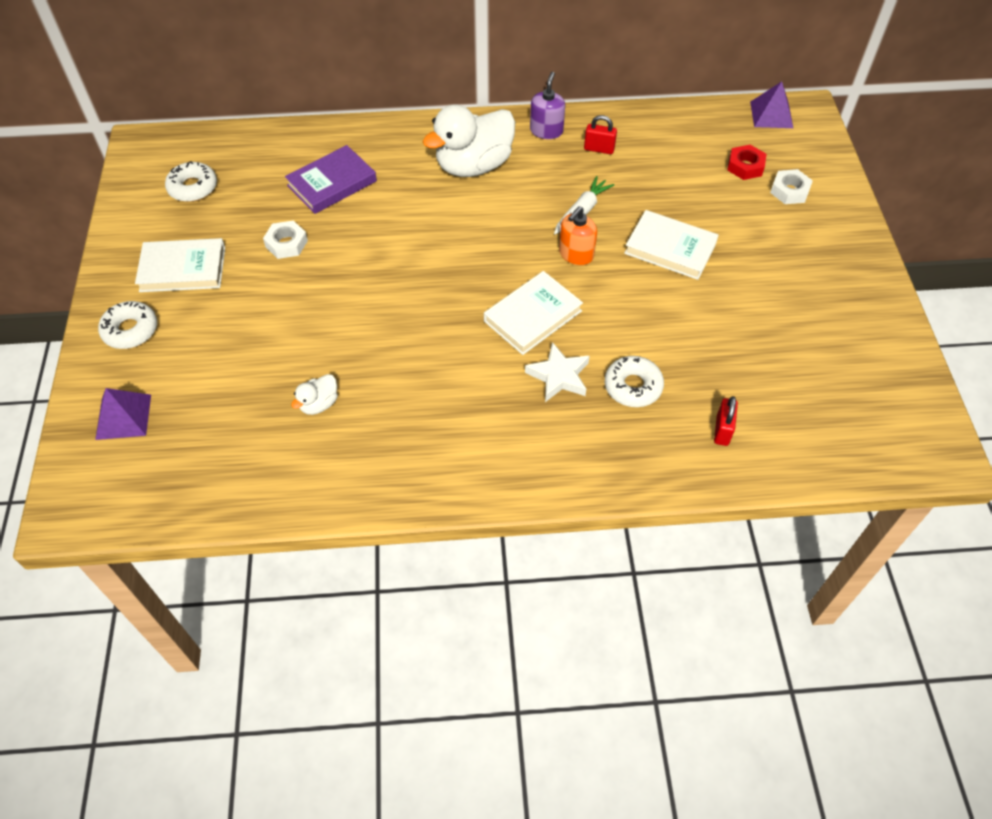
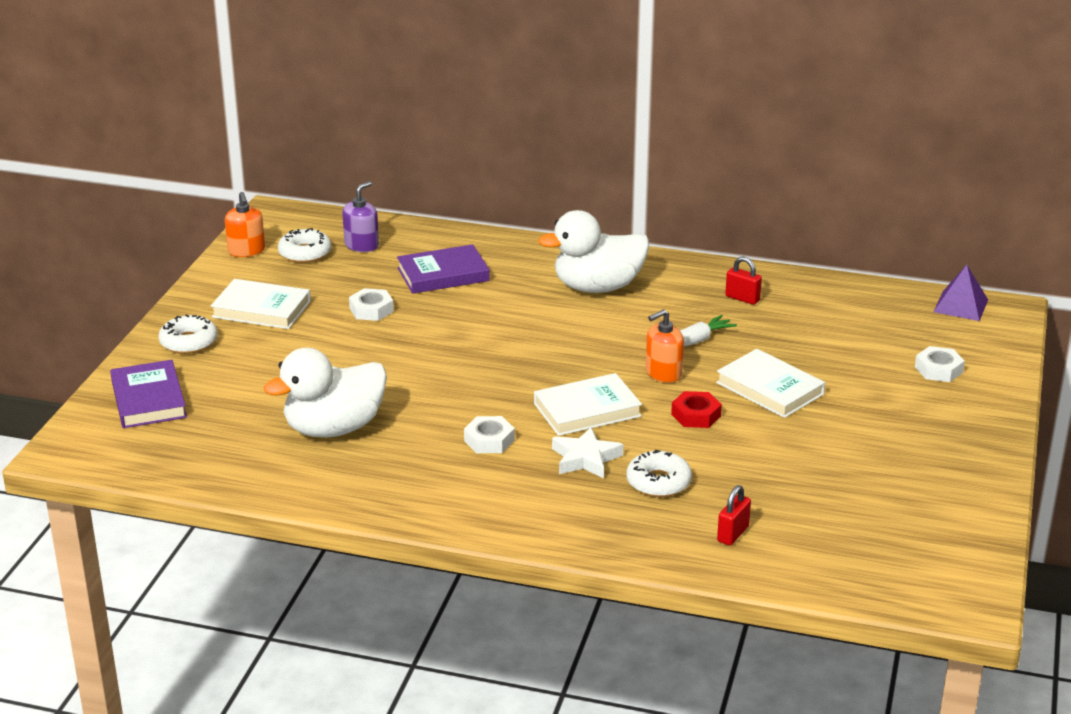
camera: 20 degrees right, 25 degrees down
(123, 417) = (149, 399): purple pyramid -> purple book
(136, 198) = (246, 251): none -> orange soap dispenser
(319, 404) = (334, 428): white duck -> white duck, size x2.26
(466, 378) = (489, 440): none -> white nut
(546, 131) = (693, 274): purple soap dispenser -> purple soap dispenser (361, 245)
(745, 166) = (900, 341): red nut -> red nut (696, 415)

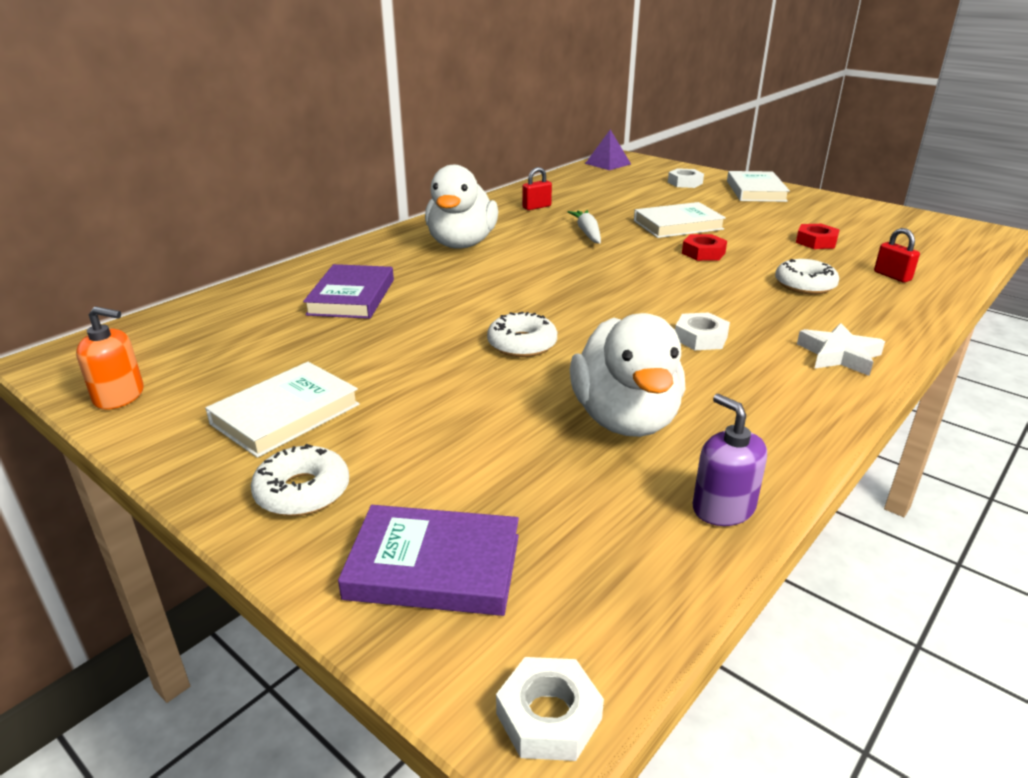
camera: 65 degrees left, 0 degrees up
(305, 253) = (190, 359): white donut -> white donut (522, 344)
(361, 245) = (227, 324): purple soap dispenser -> purple soap dispenser (723, 508)
(371, 310) = (377, 346): white nut -> white nut (549, 716)
(585, 459) = (754, 304): white star -> white star (839, 355)
(587, 410) = (669, 287): white book -> white book (756, 191)
(663, 373) = (628, 250): orange soap dispenser -> none
(800, 480) = (816, 242): none -> red nut

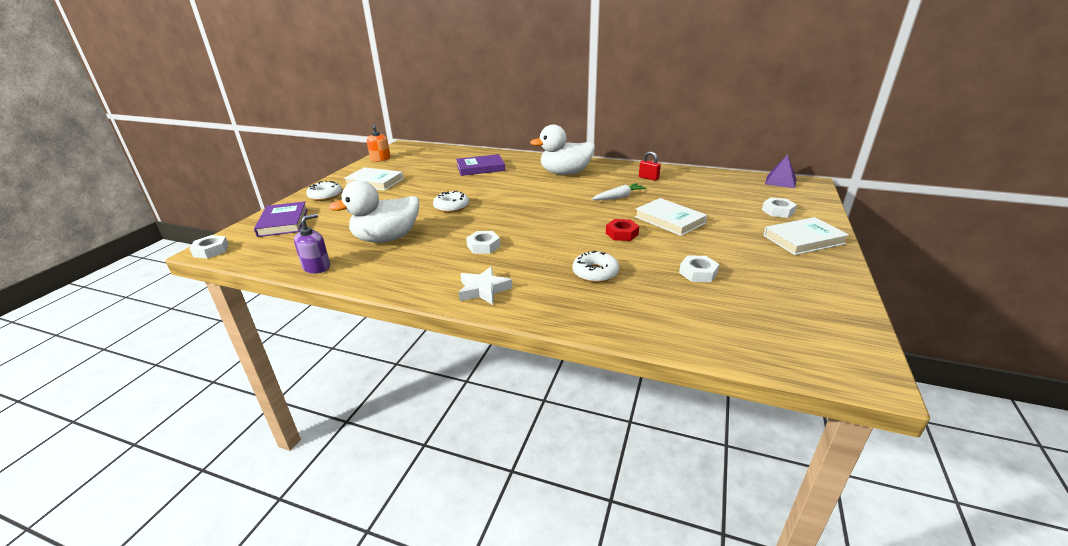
camera: 70 degrees right, 0 degrees up
(816, 242) = (698, 273): red nut -> white nut
(892, 276) = (651, 309): red padlock -> none

